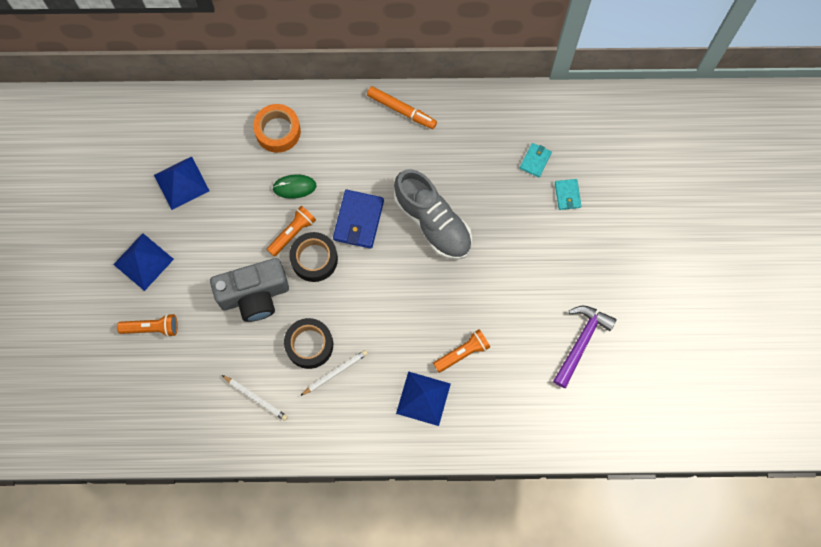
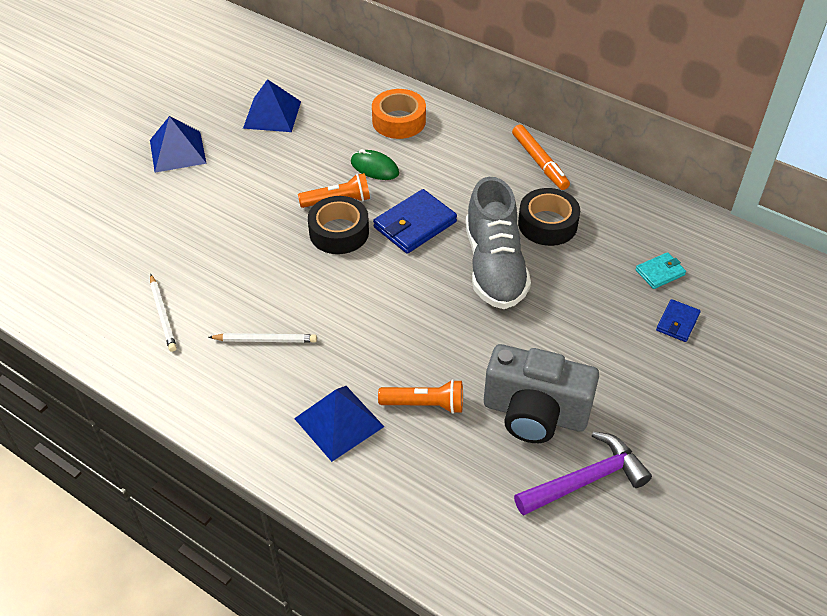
camera: 35 degrees right, 25 degrees down
(152, 328) = (129, 203): orange flashlight -> none
(254, 295) = (251, 230): grey camera -> grey camera (534, 413)
(309, 345) = (263, 300): black tape -> black tape (547, 224)
(567, 195) = (677, 322): turquoise wallet -> blue wallet

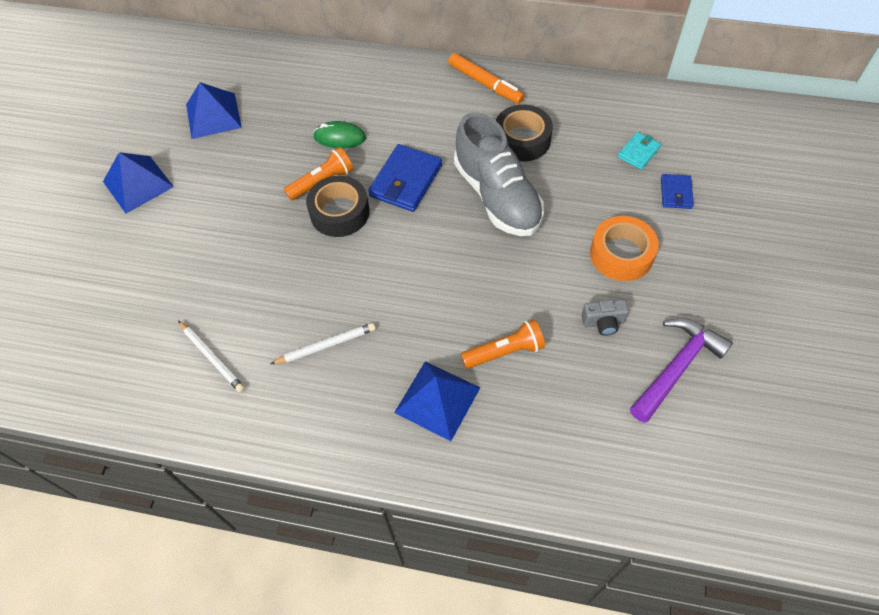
camera: 20 degrees left, 10 degrees up
(399, 121) = (338, 84): orange tape -> orange tape (621, 254)
(534, 413) = (603, 323): grey camera -> grey camera, size x0.42

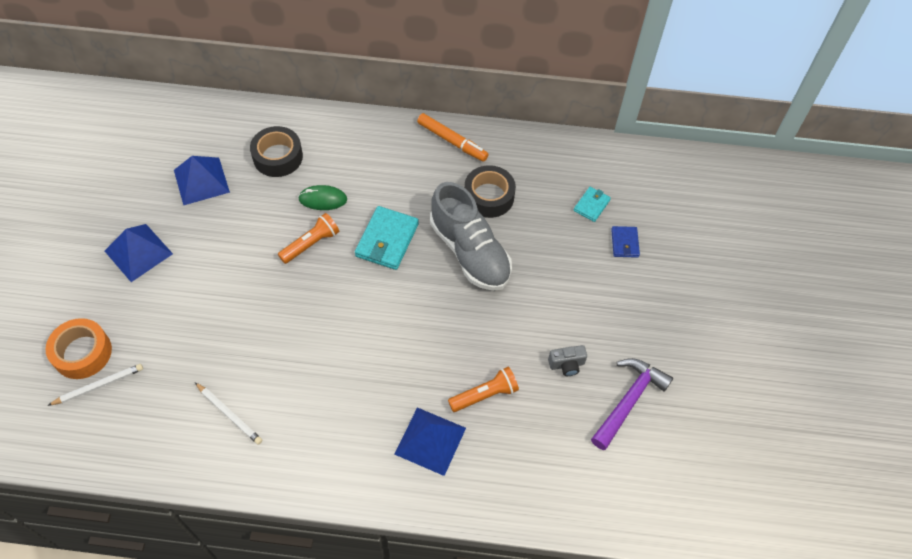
camera: 10 degrees left, 0 degrees up
(326, 345) = (330, 398): white pencil -> white pencil (99, 386)
(339, 212) = (330, 273): black tape -> black tape (278, 157)
(406, 181) = (387, 240): blue wallet -> turquoise wallet
(621, 254) = (580, 302): orange tape -> orange tape (82, 353)

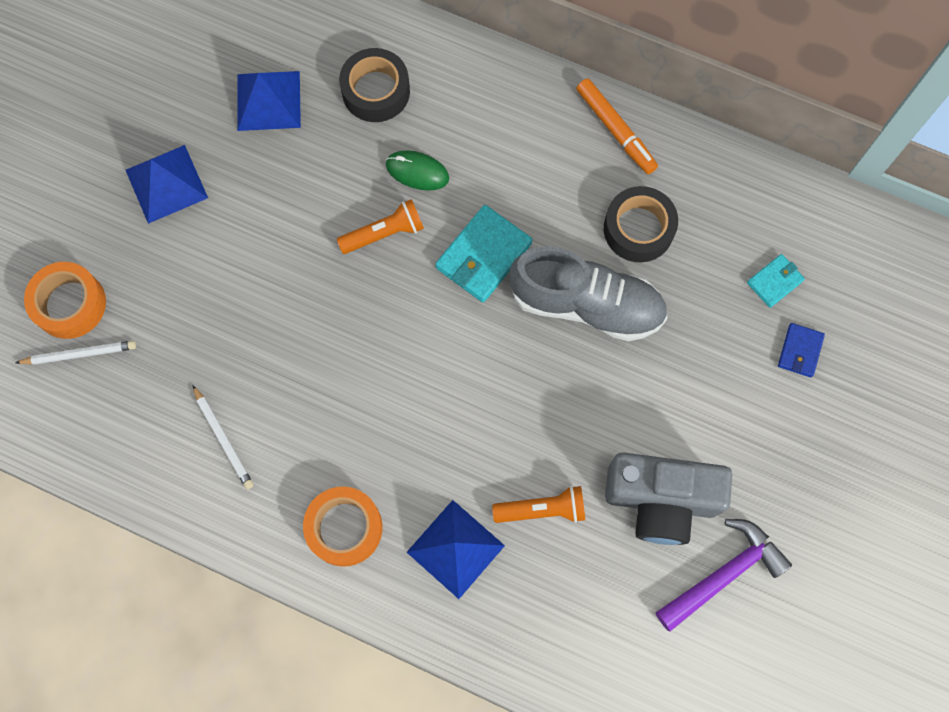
camera: 20 degrees right, 15 degrees up
(341, 451) = (344, 528): none -> orange tape
(470, 252) = (586, 304): grey shoe -> grey shoe turned 60 degrees counterclockwise
(566, 365) = (660, 501): grey camera -> grey camera, size x2.37

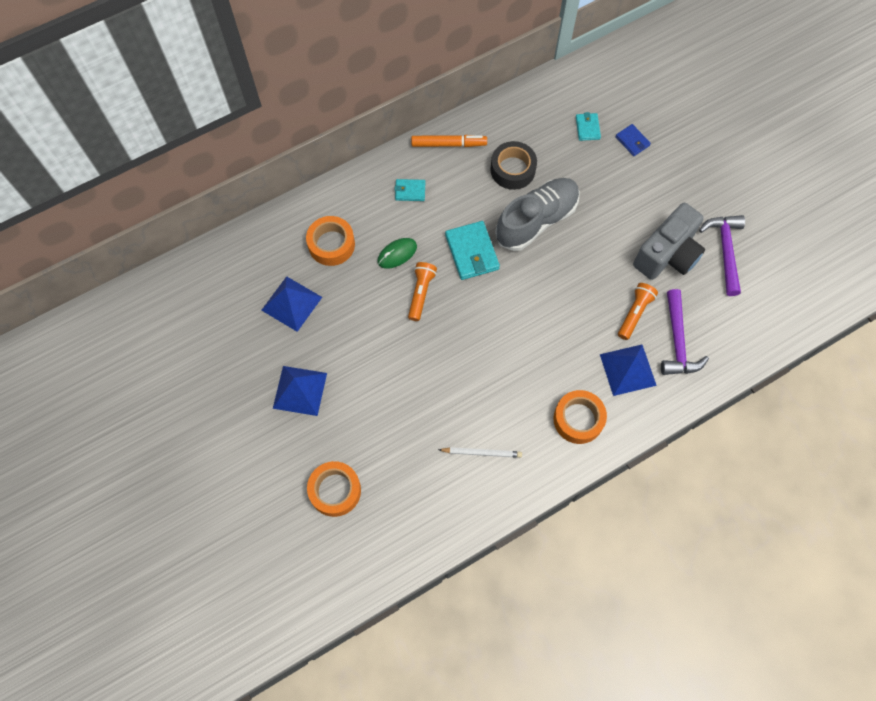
camera: 55 degrees left, 5 degrees down
(79, 354) = (371, 503): white pencil -> none
(376, 91) = (331, 244): black tape -> orange tape
(514, 129) = (410, 191): none -> turquoise wallet
(541, 589) = (677, 341): none -> purple hammer

